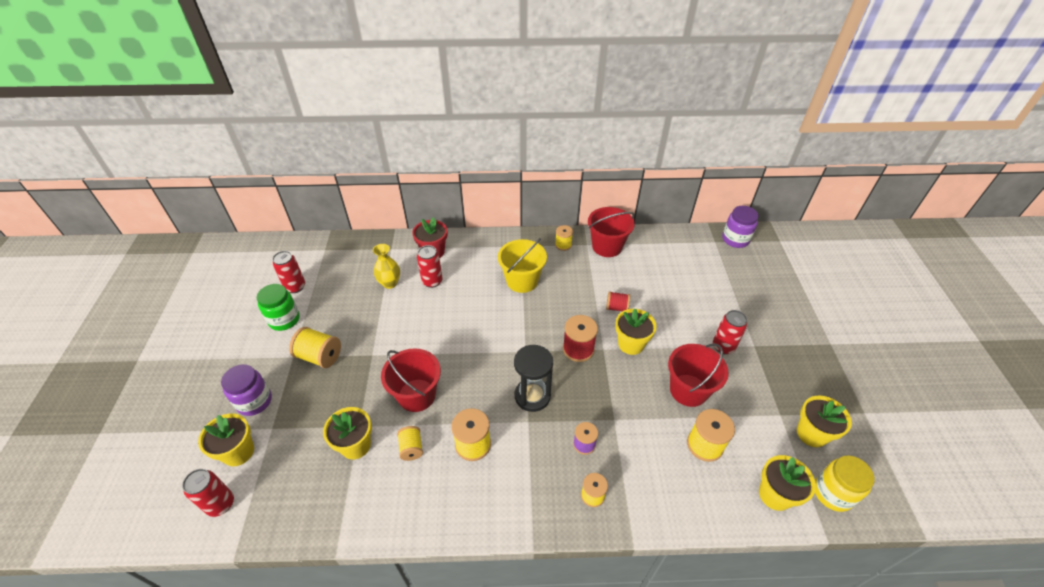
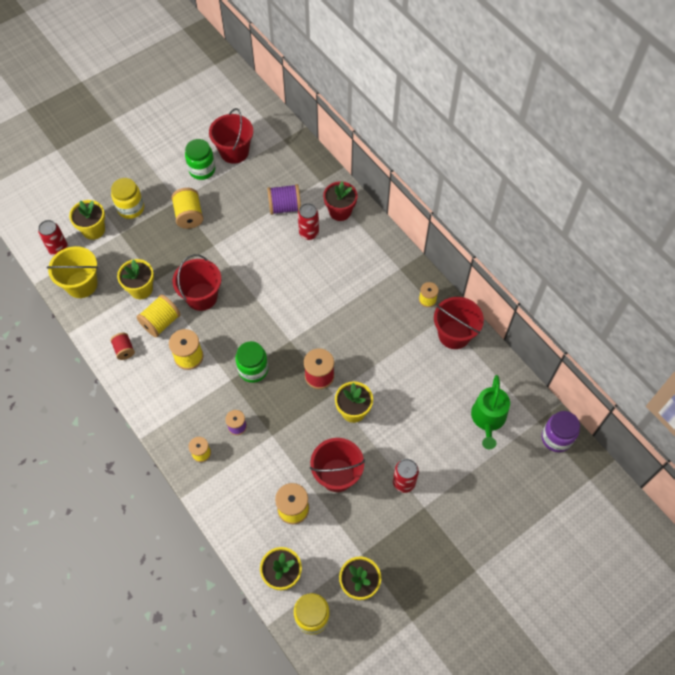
camera: 55 degrees right, 15 degrees up
(254, 401) = (131, 208): purple jar -> yellow jar
(295, 287) = (234, 152): red can -> red bucket
(390, 283) = (284, 207): yellow vase -> purple spool
(411, 448) = (161, 322): yellow spool -> yellow spool, size x1.59
(522, 281) = (360, 294): yellow bucket -> yellow bucket (81, 284)
(532, 396) = (253, 369): black hourglass -> green jar
(616, 308) = (385, 380): red spool -> red spool (124, 350)
(695, 266) = (488, 419): none -> green watering can

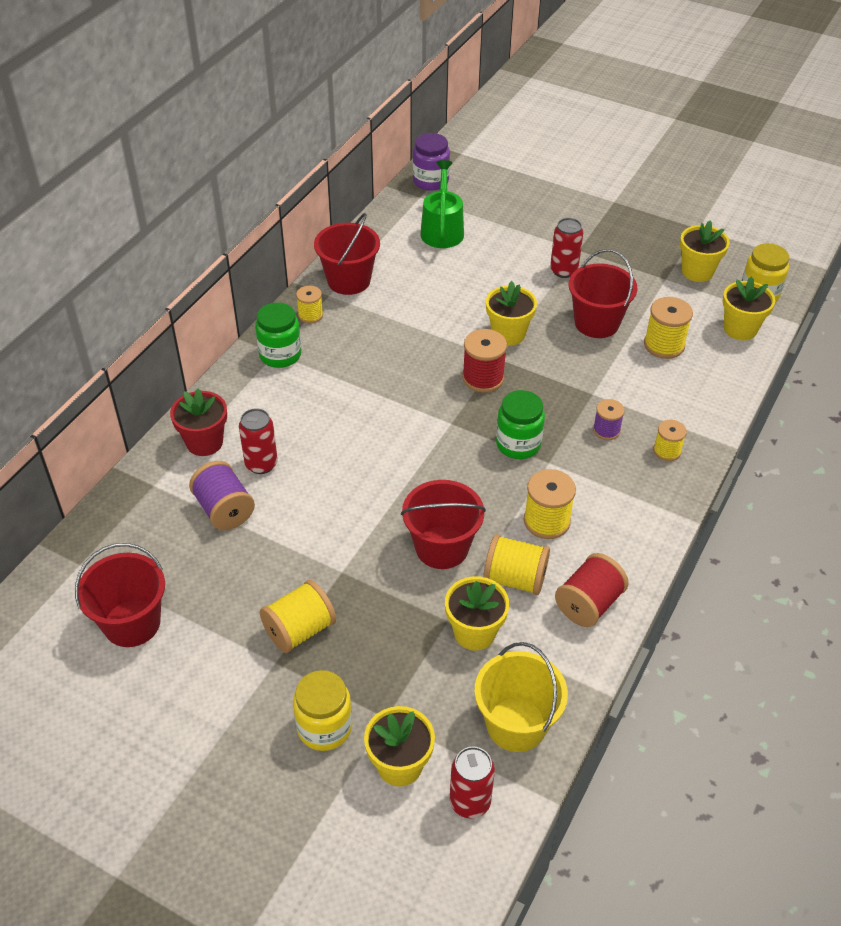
camera: 115 degrees left, 15 degrees down
(124, 350) = (588, 604): red spool -> red spool, size x1.59
(202, 170) = (191, 654): green jar -> green jar (280, 355)
(488, 419) = (442, 230): green watering can -> green watering can turned 75 degrees counterclockwise

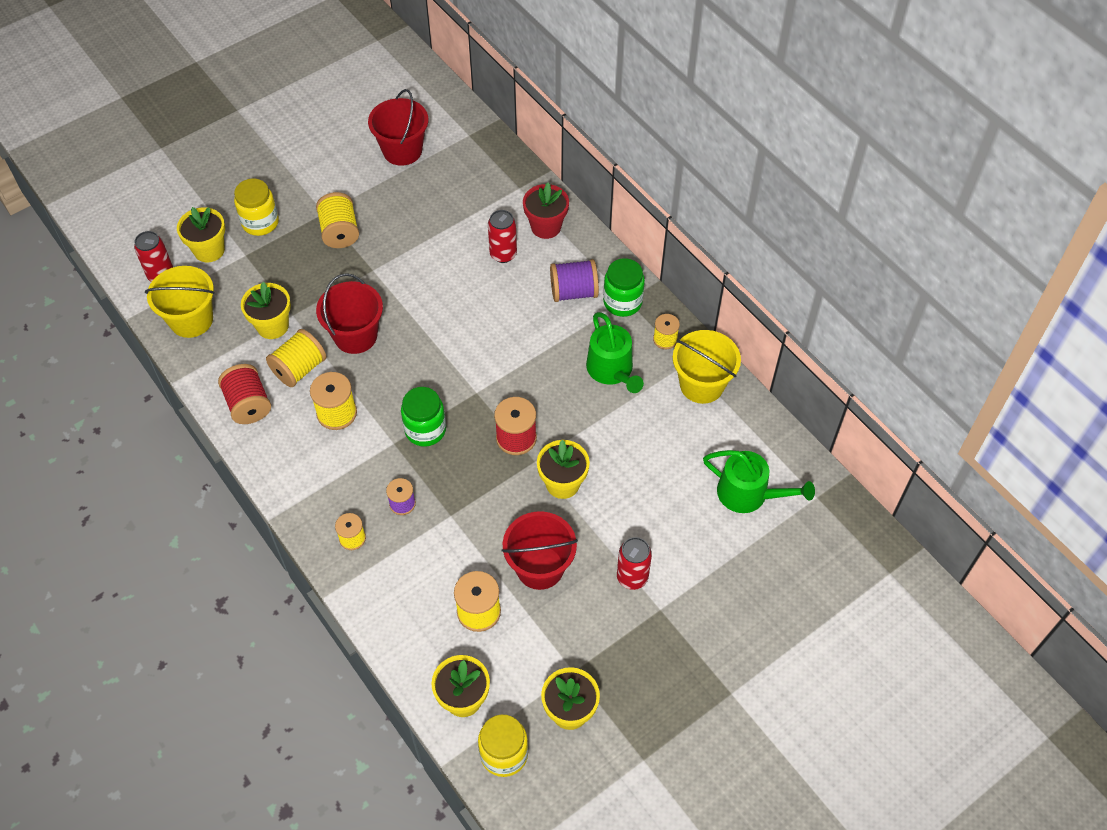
camera: 115 degrees right, 10 degrees up
(224, 510) = (470, 221): purple spool -> purple spool (573, 292)
(348, 280) = (701, 384): red bucket -> yellow bucket
(367, 339) = (612, 370): none -> green watering can
(430, 181) = (842, 519): purple jar -> none

